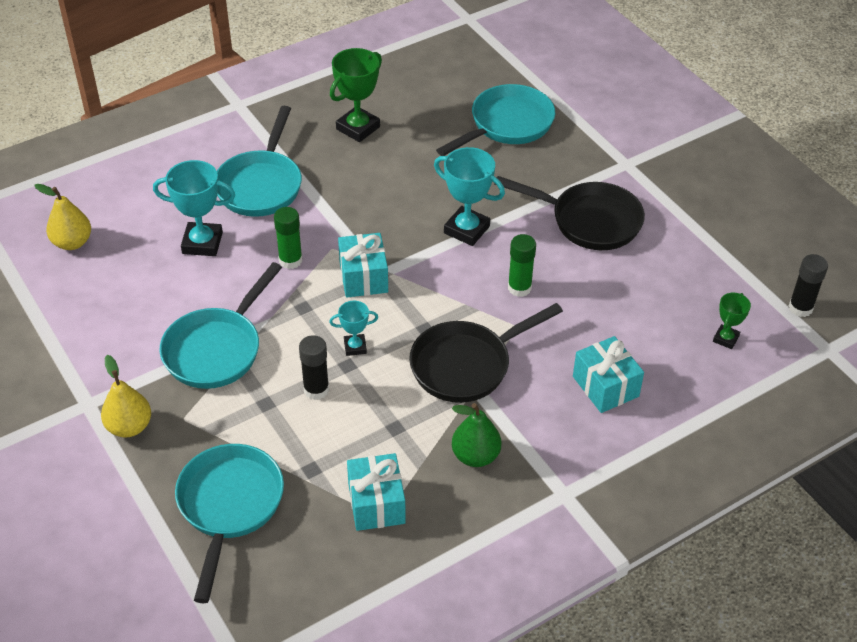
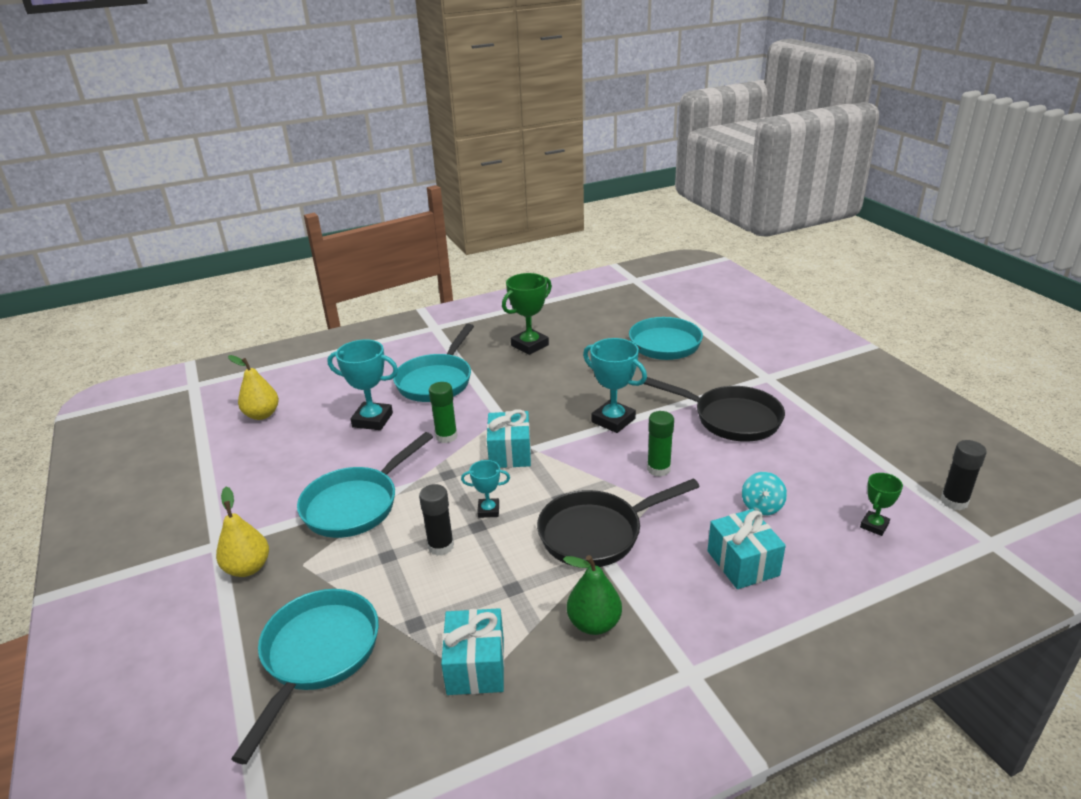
camera: 10 degrees right, 15 degrees down
(622, 325) = (762, 506): none -> turquoise spinning top

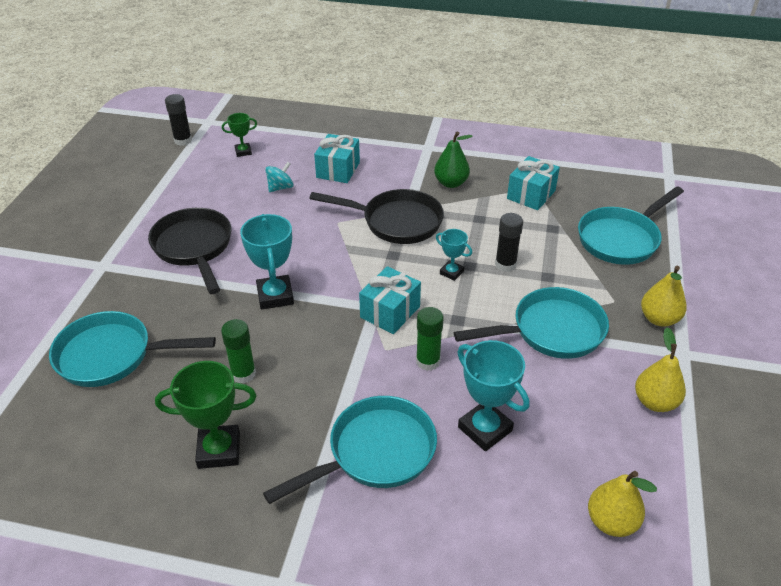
camera: 145 degrees left, 10 degrees up
(241, 492) = (655, 402): none -> yellow pear
(658, 469) = (302, 240): green glue stick -> green glue stick (243, 374)

